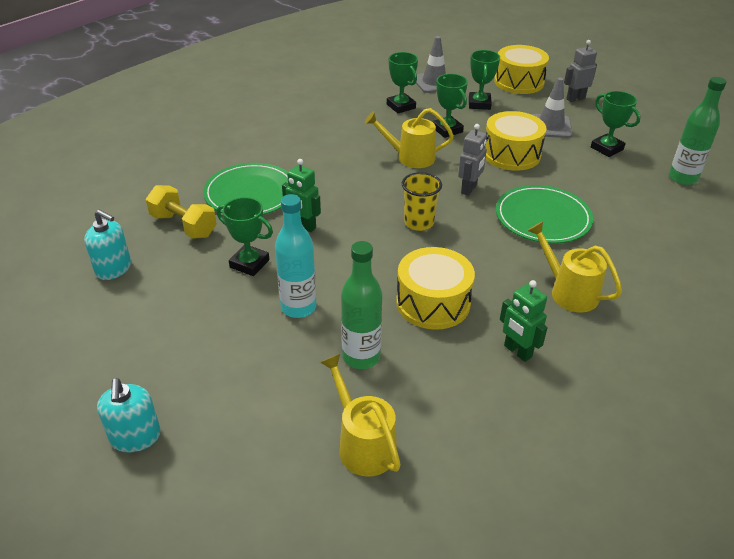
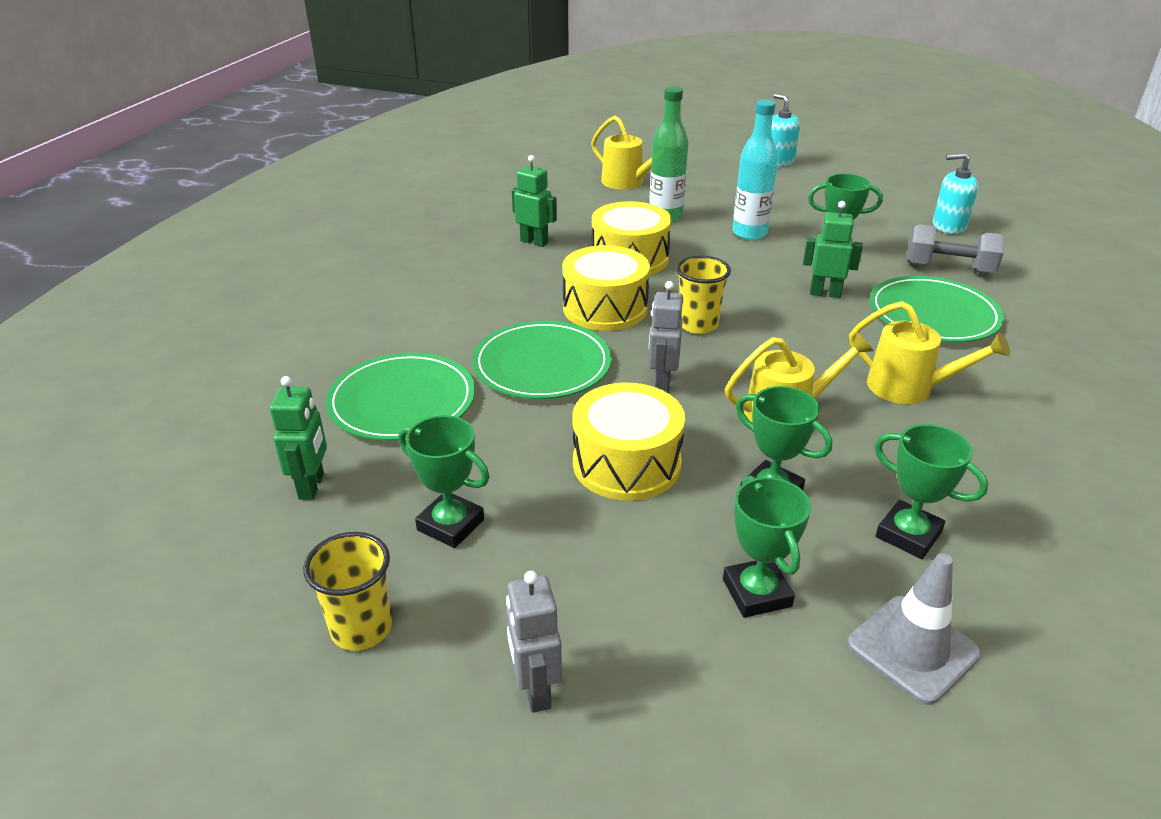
camera: 160 degrees right, 5 degrees down
(183, 225) = (949, 268): yellow dumbbell -> grey dumbbell
(519, 82) = (706, 727): yellow drum -> yellow drum (605, 308)
(550, 126) = (575, 559): grey traffic cone -> none
(568, 292) = (494, 292): yellow watering can -> yellow watering can (909, 388)
(575, 99) = (535, 690): grey robot -> grey robot turned 120 degrees clockwise
(639, 213) = (402, 401): none -> green plate
(643, 124) = (361, 628): none -> yellow cup
(683, 178) = (312, 486): green bottle -> green robot

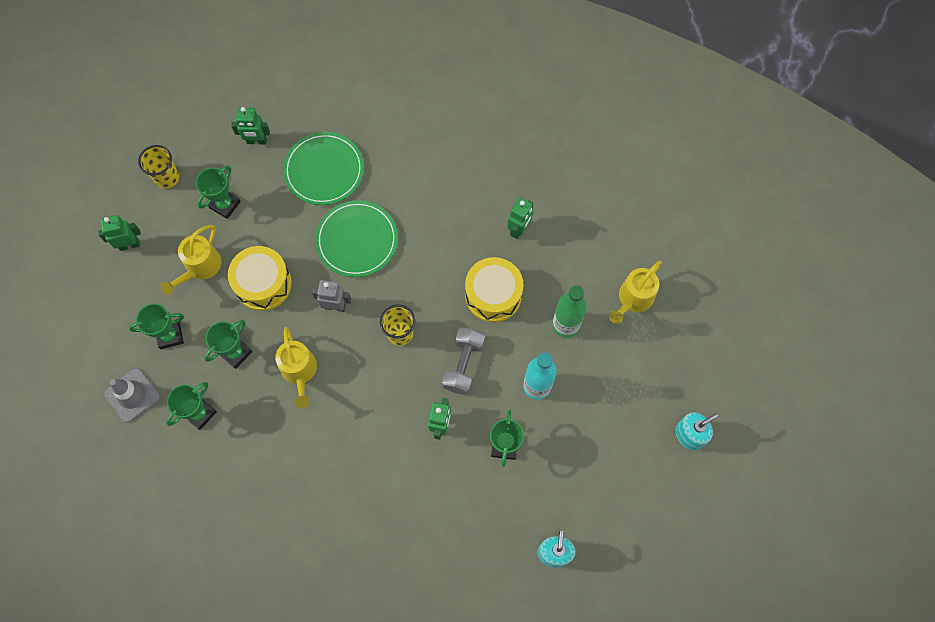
camera: 90 degrees right, 35 degrees up
(535, 690) = (129, 245): grey robot -> green robot
(605, 308) = (422, 276): yellow drum -> none
(909, 388) = (323, 450): yellow watering can -> yellow watering can (200, 268)
(933, 314) = (410, 493): green plate -> none
(949, 268) = (479, 528): grey dumbbell -> grey dumbbell (463, 365)

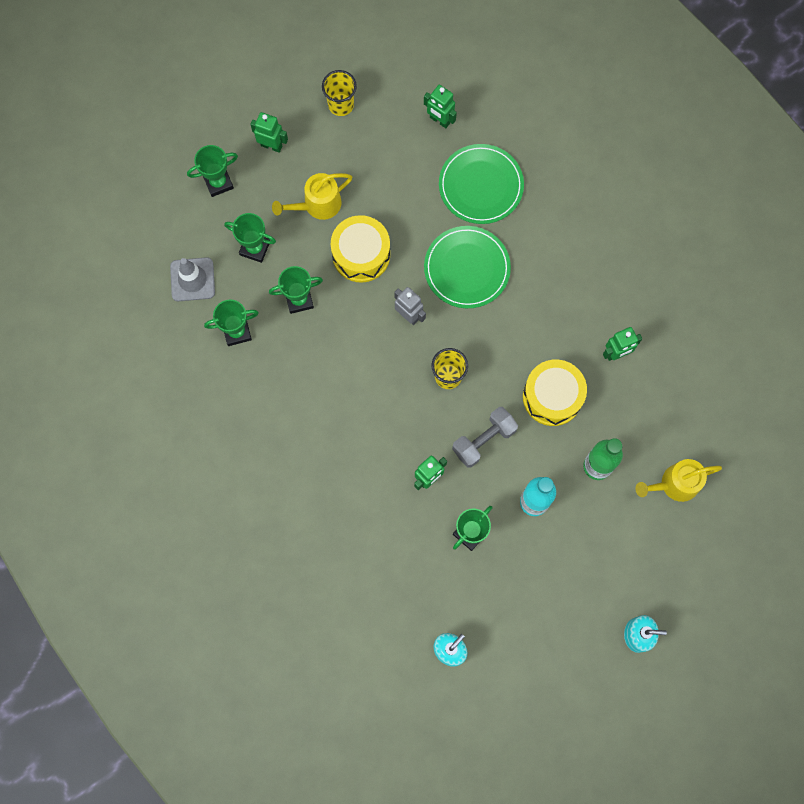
camera: 35 degrees right, 5 degrees up
(225, 205) = (374, 161): green trophy -> green trophy (218, 182)
(300, 372) = (341, 352): yellow watering can -> none

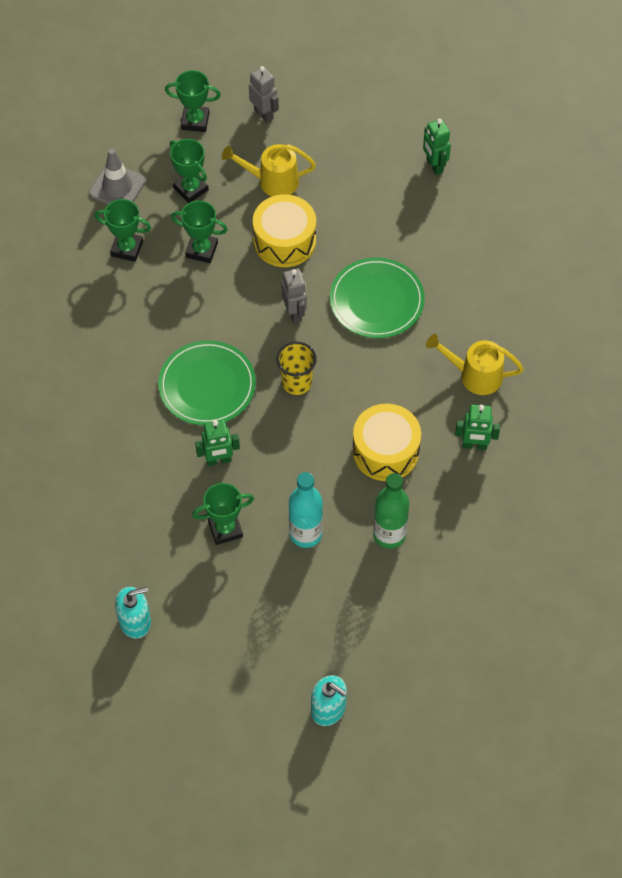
camera: 30 degrees right, 15 degrees down
(271, 145) = (264, 114): green robot -> grey robot
(341, 105) = (350, 111): yellow cup -> none
(481, 185) = (437, 238): green plate -> green plate (207, 385)
(484, 440) = (293, 455): grey dumbbell -> none
(674, 484) = (456, 591): yellow watering can -> yellow watering can (474, 375)

